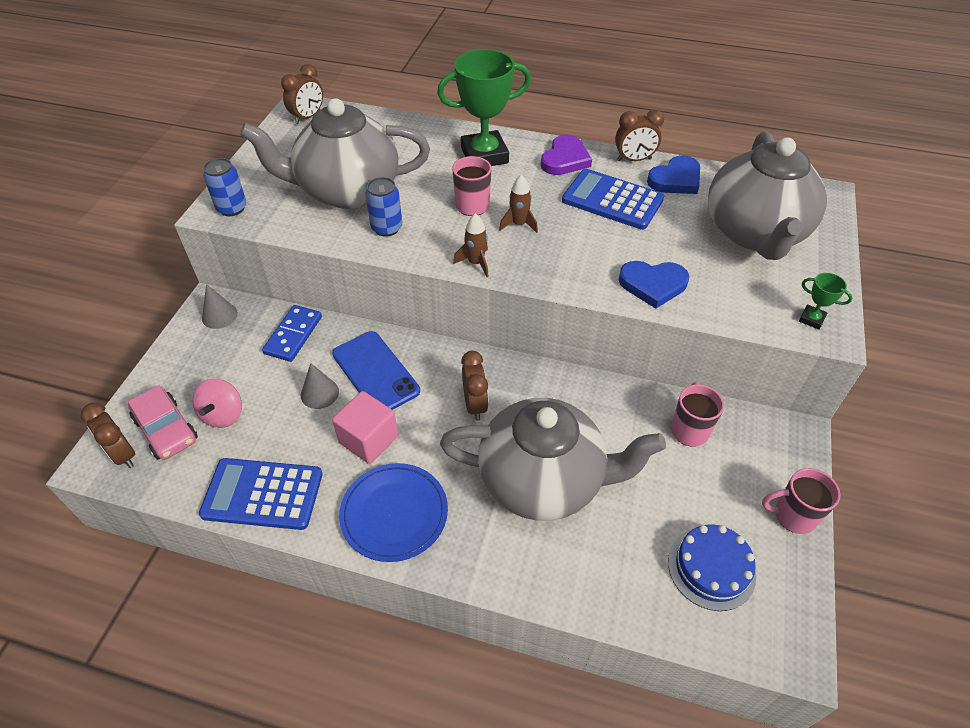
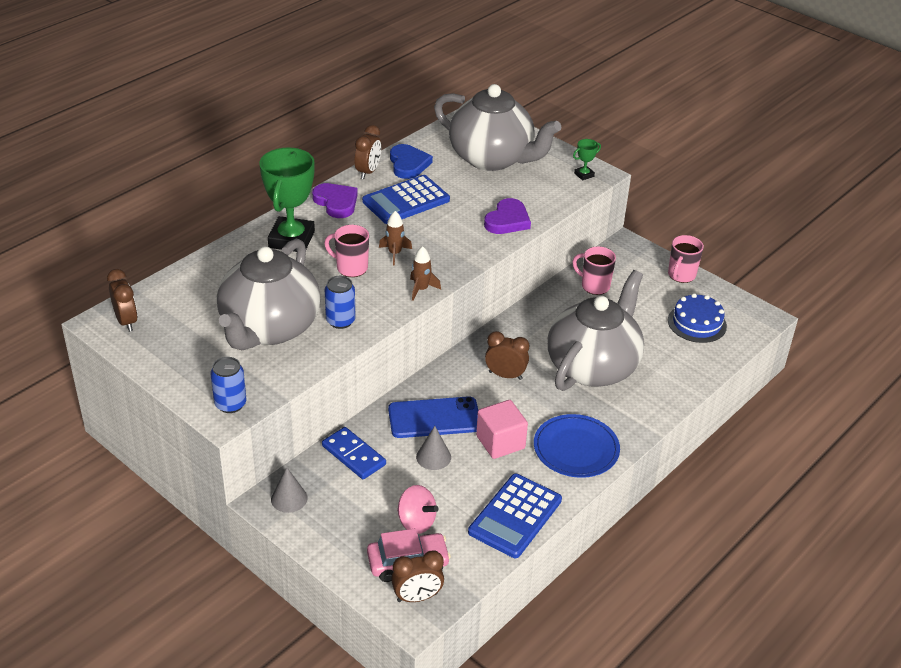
camera: 65 degrees left, 10 degrees down
(653, 285) = (507, 220): blue heart -> purple heart

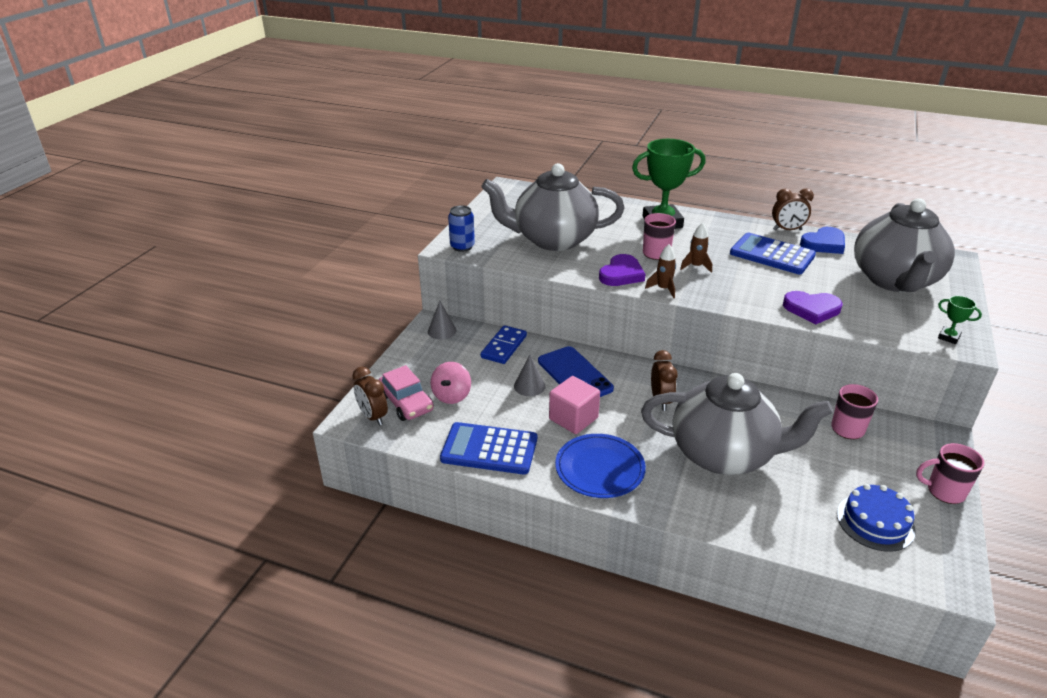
camera: 70 degrees right, 5 degrees down
(126, 321) = (515, 193): brown clock -> none
(336, 202) = (729, 227): purple heart -> purple heart (621, 274)
(340, 321) = (588, 264): blue can -> none

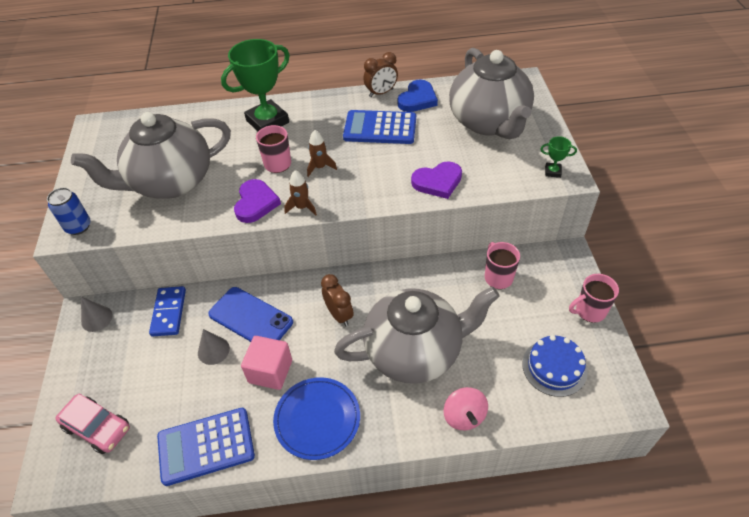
camera: 25 degrees left, 15 degrees up
(373, 417) = (69, 462): brown clock -> none
(451, 396) = (141, 397): pink spinning top -> pink spinning top (464, 416)

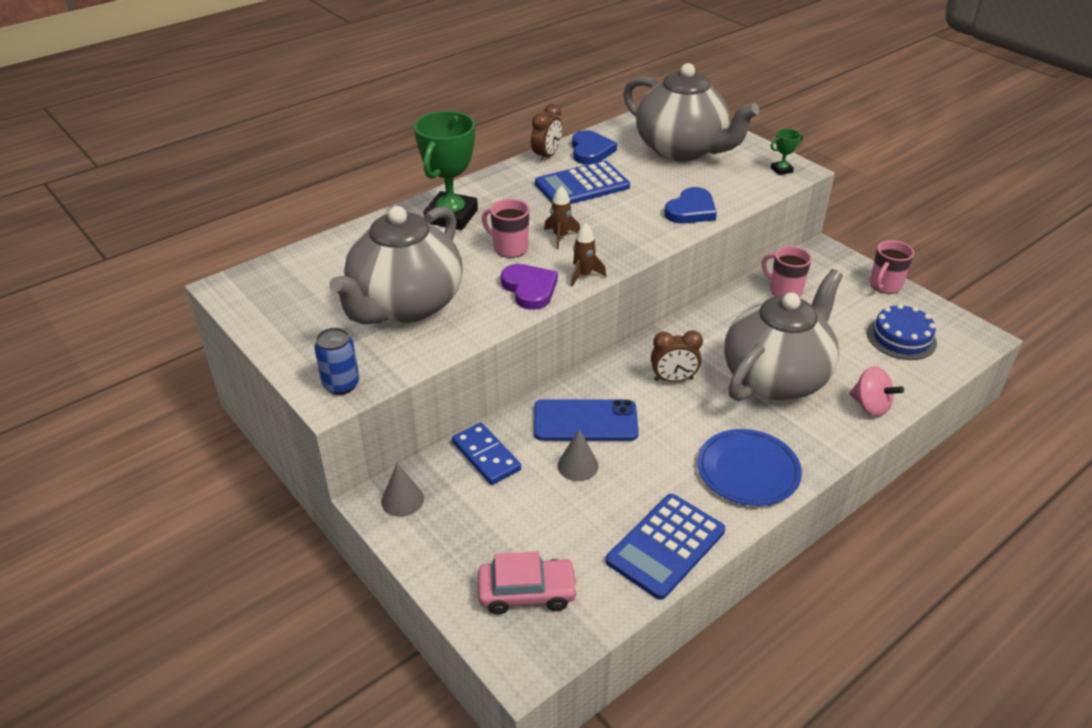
camera: 35 degrees left, 10 degrees down
(270, 371) = (658, 455): pink cube -> none
(339, 315) = (673, 379): brown clock -> brown clock turned 150 degrees clockwise
(437, 182) = (691, 210): purple heart -> blue heart

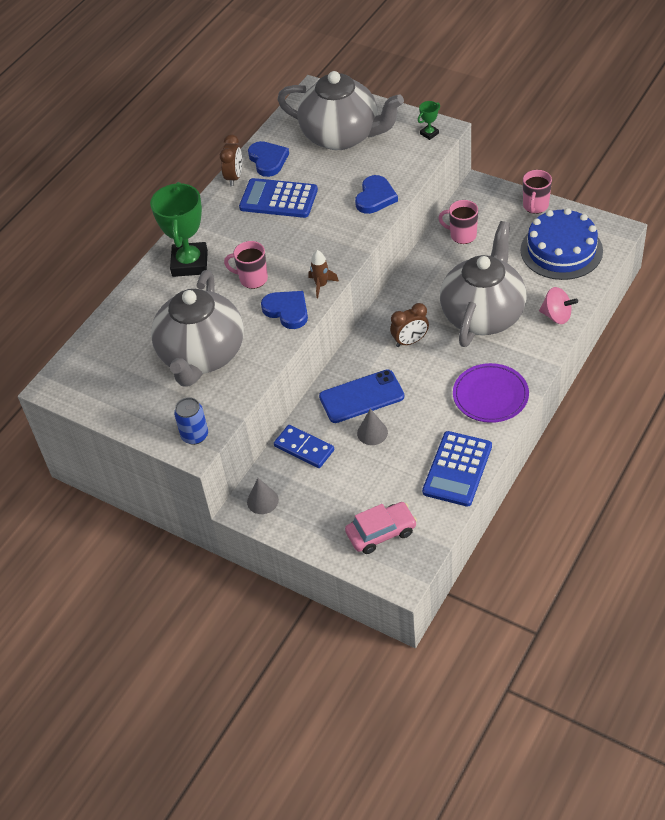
camera: 15 degrees left, 10 degrees up
(529, 289) = (287, 311): purple heart -> blue heart
(560, 236) = (286, 255): brown rocket -> none
(582, 185) = (278, 199): blue calculator -> blue calculator turned 60 degrees clockwise
(748, 470) = (490, 395): blue plate -> purple plate
(901, 338) = (561, 250): blue cake -> blue cake, size x1.54

